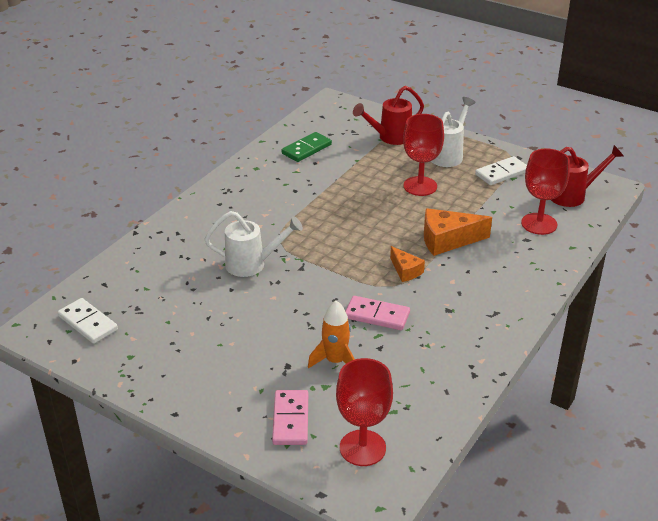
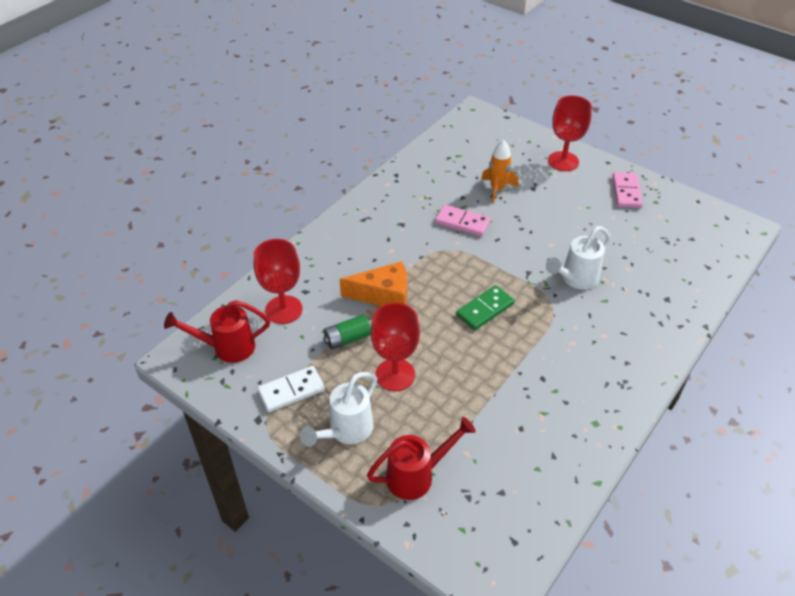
camera: 175 degrees left, 10 degrees up
(88, 323) = (703, 230): white domino -> none
(252, 264) = (575, 279): white watering can -> white watering can turned 45 degrees counterclockwise
(291, 419) = (527, 154): pink domino -> pink domino (626, 192)
(306, 149) = (533, 458): green domino -> green domino (485, 309)
(362, 448) = (480, 137): red goblet -> red goblet (563, 161)
(405, 271) = (431, 263): orange cheese -> none
(469, 206) = (347, 339): none -> green battery

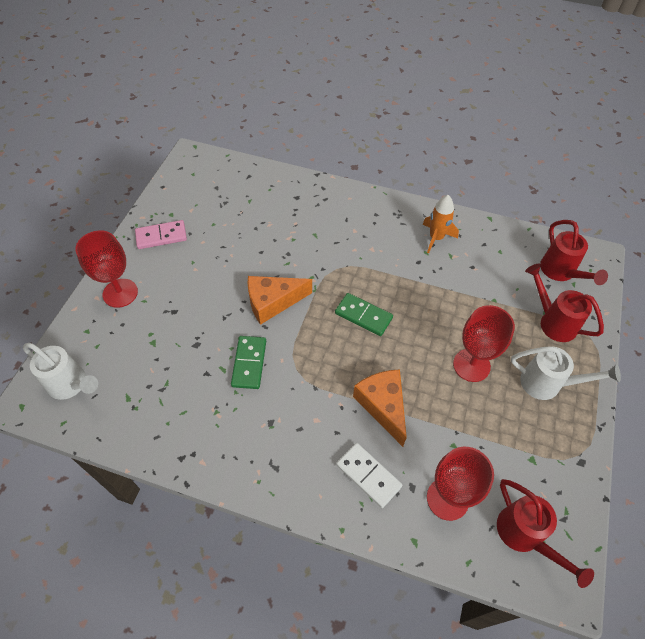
camera: 110 degrees left, 10 degrees up
(291, 391) = (536, 446): white domino -> white domino (368, 475)
(347, 339) = (453, 419): green battery -> none
(462, 222) = (249, 363): pink domino -> green domino
(485, 523) = (560, 272): none -> red watering can
(497, 189) = (183, 343): orange rocket -> orange rocket (436, 238)
(523, 249) = (273, 302): none -> orange cheese
(575, 279) = (297, 257): white watering can -> white watering can (71, 385)

